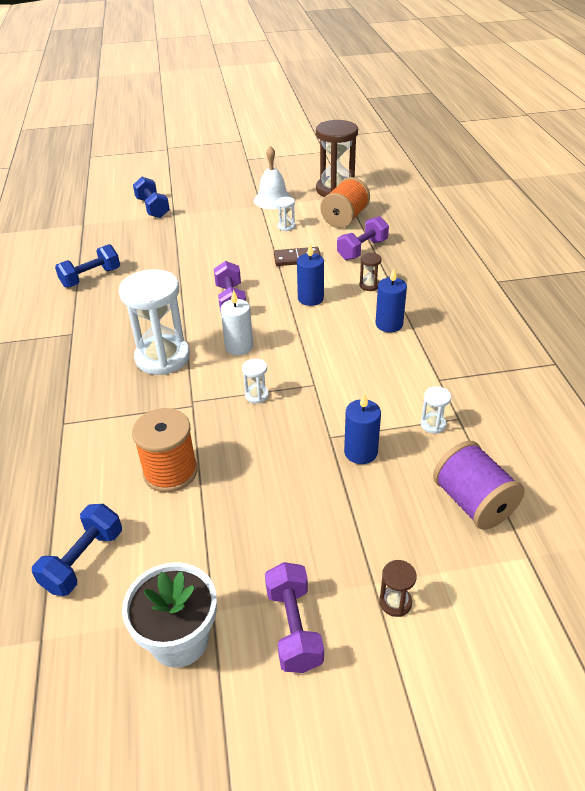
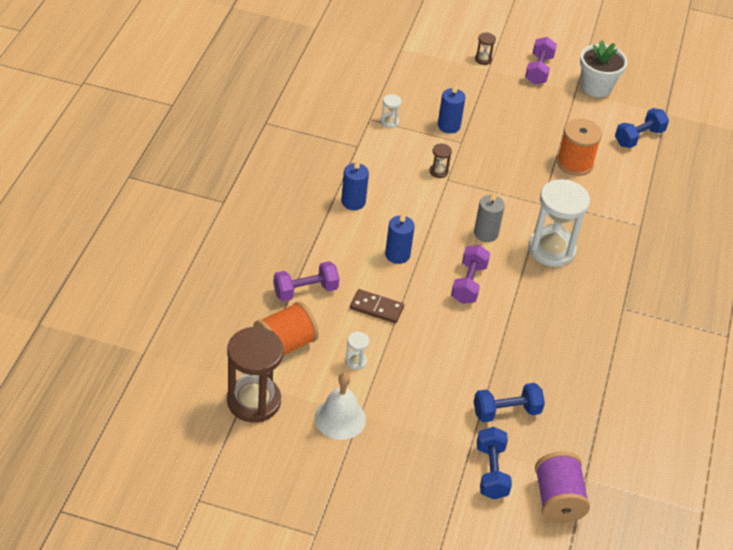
camera: 160 degrees left, 5 degrees up
(91, 278) = (592, 374): blue dumbbell -> blue dumbbell (506, 411)
(239, 346) = (486, 233): white candle -> grey candle
(256, 395) = (493, 188): white hourglass -> none
(369, 285) = (335, 246): brown hourglass -> brown hourglass (438, 171)
(473, 503) = (406, 77): purple spool -> purple spool (557, 499)

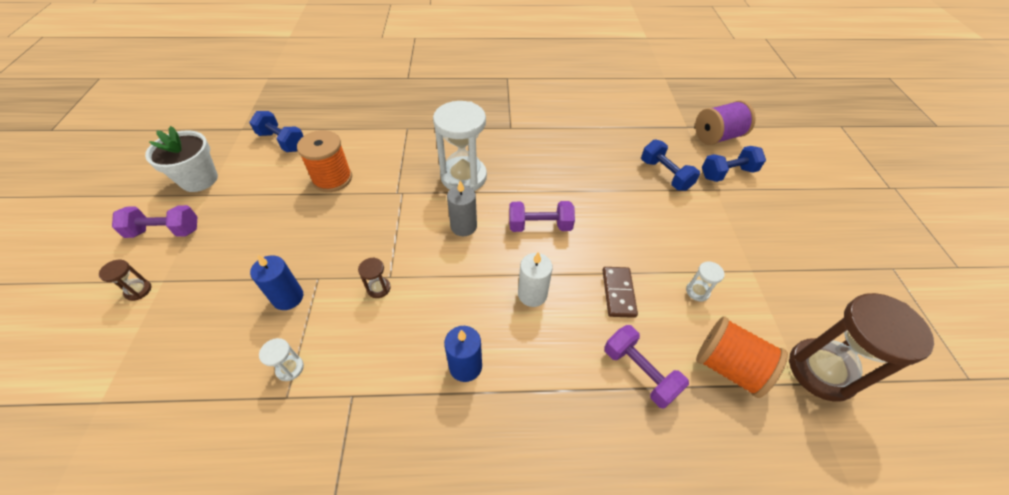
camera: 105 degrees left, 5 degrees up
(340, 418) = (770, 285): white bell -> none
(397, 255) = (532, 294): blue candle -> white candle

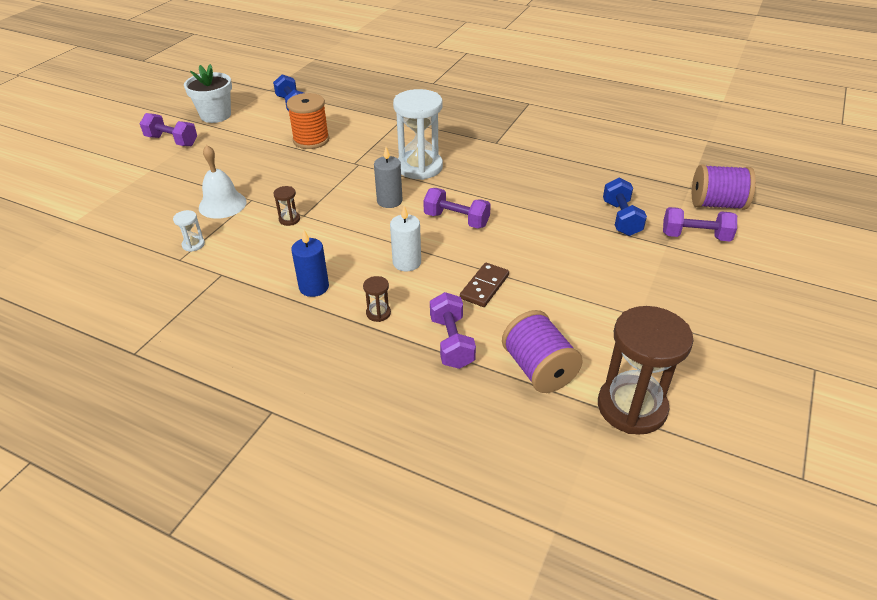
camera: 30 degrees right, 10 degrees down
(138, 290) = (133, 170): brown hourglass -> brown hourglass (378, 313)
(288, 297) = (222, 204): blue candle -> white bell
(697, 291) = (563, 311): white hourglass -> none
(727, 173) = (695, 236): blue dumbbell -> purple dumbbell
(728, 366) = (538, 369): orange spool -> purple spool

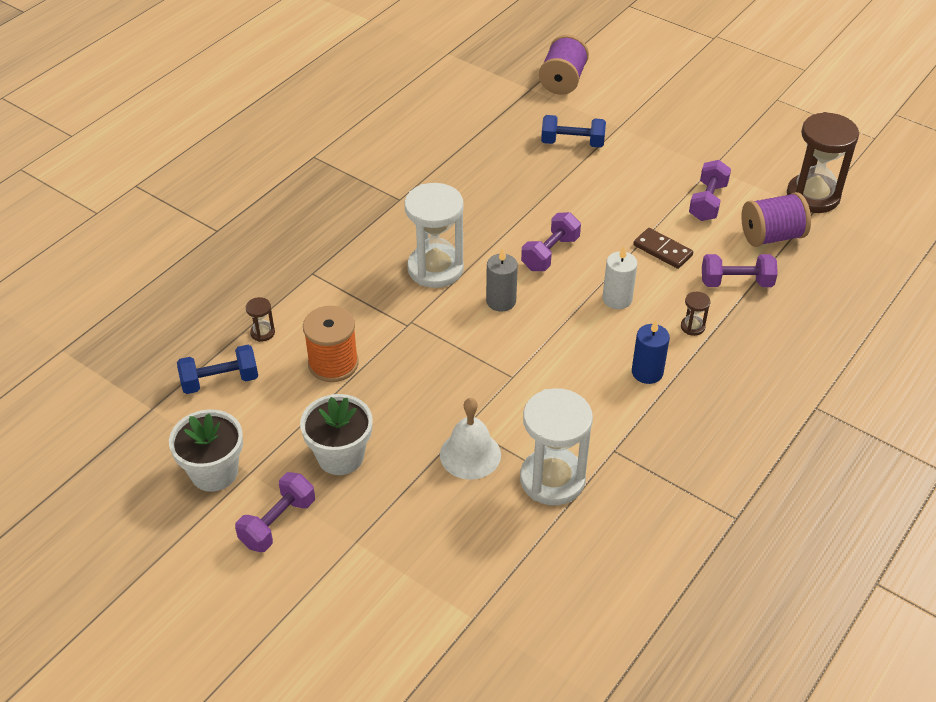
camera: 80 degrees left, 5 degrees up
(193, 245) = (552, 479): white hourglass -> white hourglass, size x2.41
(225, 154) = (340, 456): none -> white flower pot
(289, 219) = (519, 389): brown hourglass -> brown hourglass (262, 333)
(695, 236) = (609, 107): purple dumbbell -> purple dumbbell (707, 202)

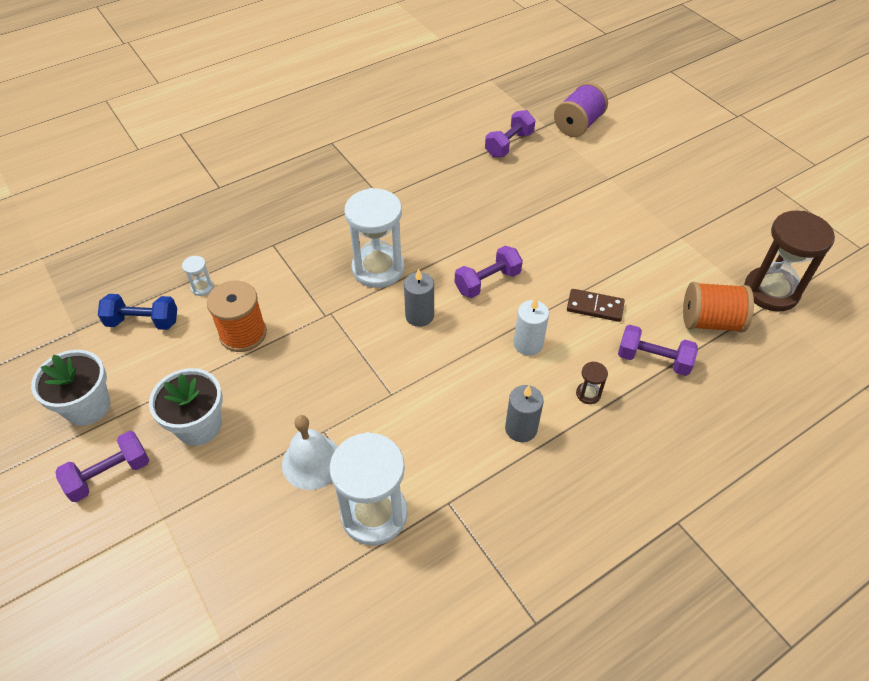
camera: 20 degrees right, 5 degrees up
(262, 333) = (202, 287): brown hourglass -> white hourglass
(572, 143) = (559, 183): blue dumbbell -> none
(647, 372) = (521, 429): blue candle -> grey candle
(662, 250) = (595, 307): brown domino -> brown domino turned 45 degrees counterclockwise
(707, 202) = (661, 270): purple dumbbell -> purple dumbbell (509, 144)
(771, 236) = (710, 321): purple spool -> orange spool

